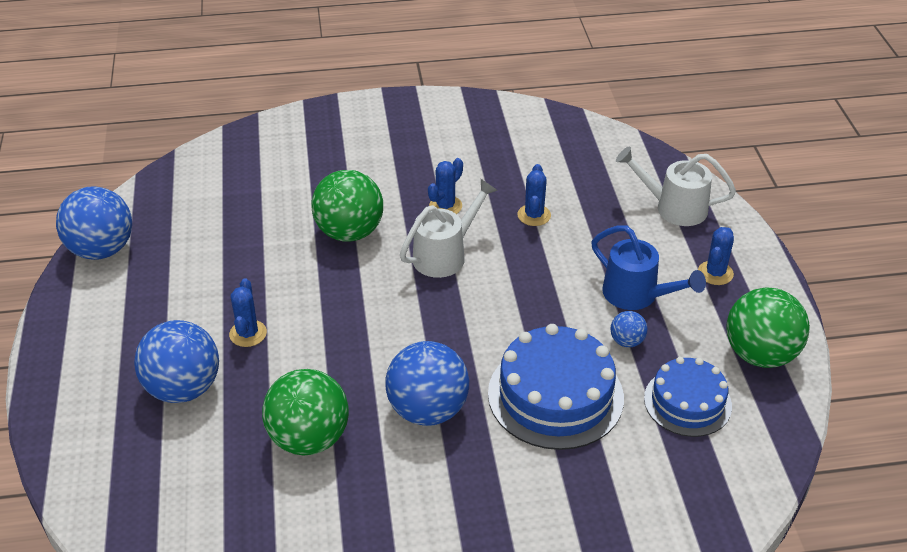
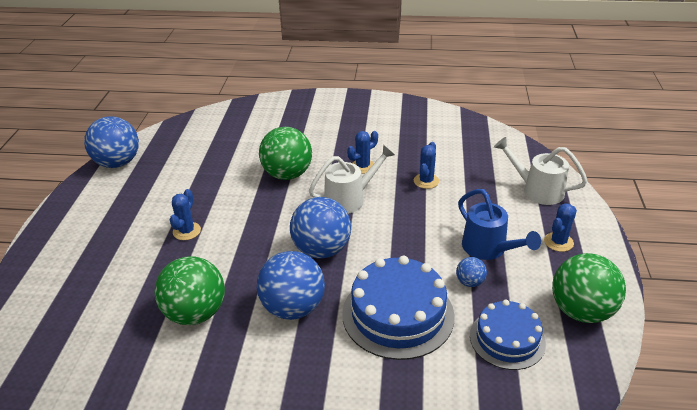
camera: 15 degrees right, 5 degrees down
(183, 388) = (124, 261): blue ball -> blue ball (321, 250)

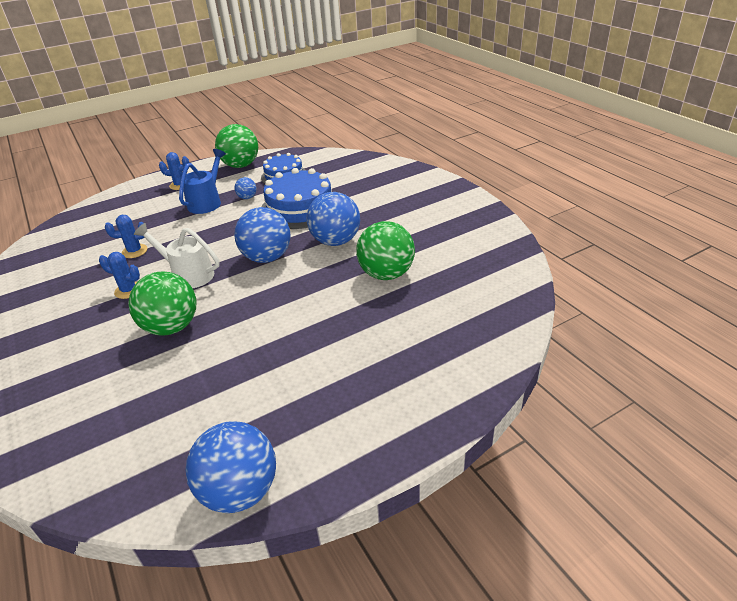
camera: 125 degrees left, 0 degrees up
(187, 231) = (310, 336): blue cactus -> none
(537, 190) = (119, 207): white watering can -> none

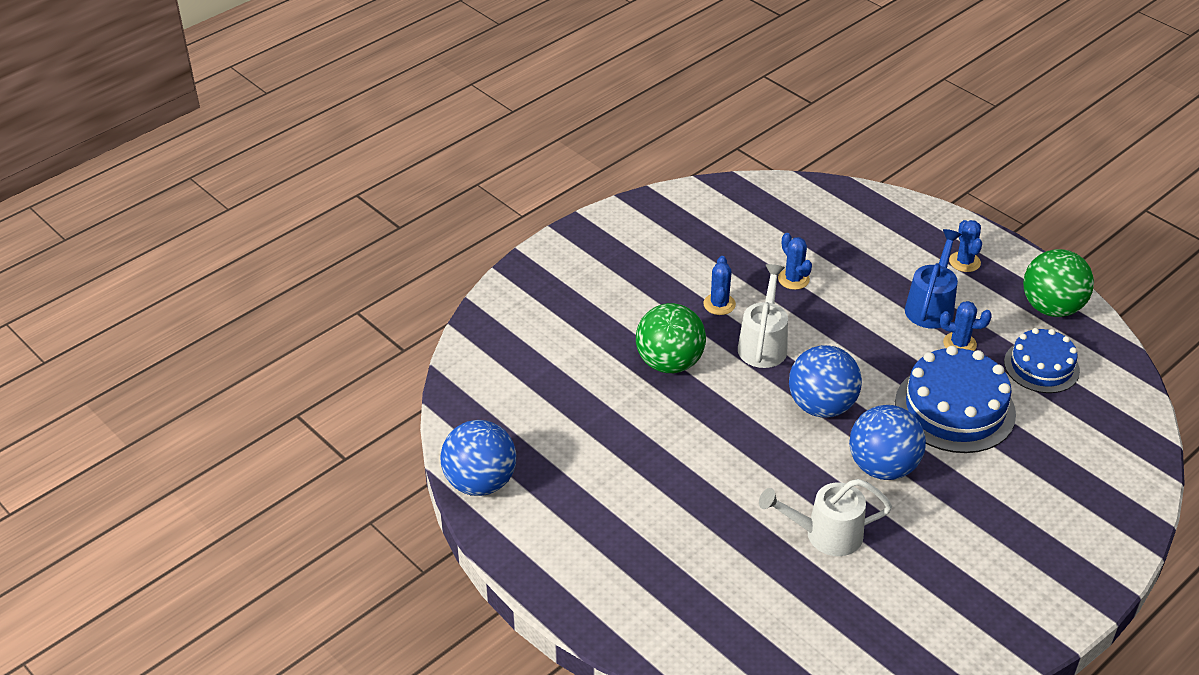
camera: 75 degrees right, 5 degrees up
(207, 202) = (931, 306): blue watering can -> blue watering can turned 75 degrees counterclockwise
(247, 197) = (959, 344): blue ball -> blue cactus
(386, 274) = (824, 534): green ball -> white watering can

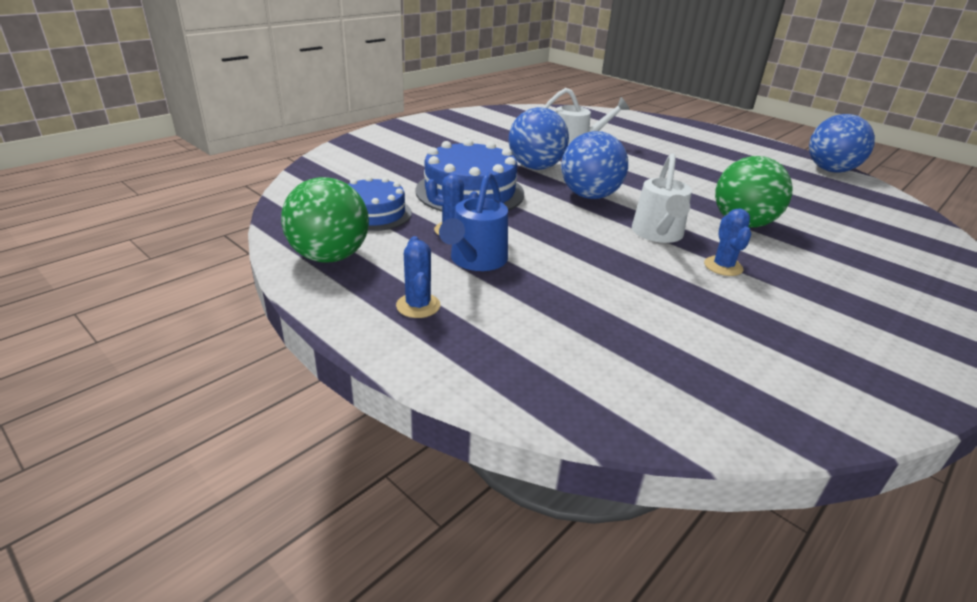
camera: 175 degrees right, 10 degrees down
(793, 279) = (646, 289): blue cactus -> none

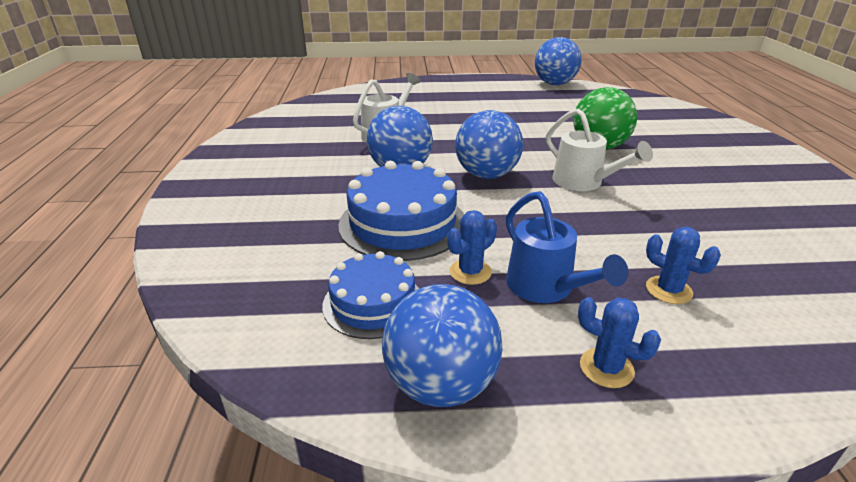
camera: 45 degrees left, 0 degrees up
(329, 257) = (441, 385): green ball -> blue ball
(723, 266) = (655, 185): blue cactus -> blue cactus (668, 290)

